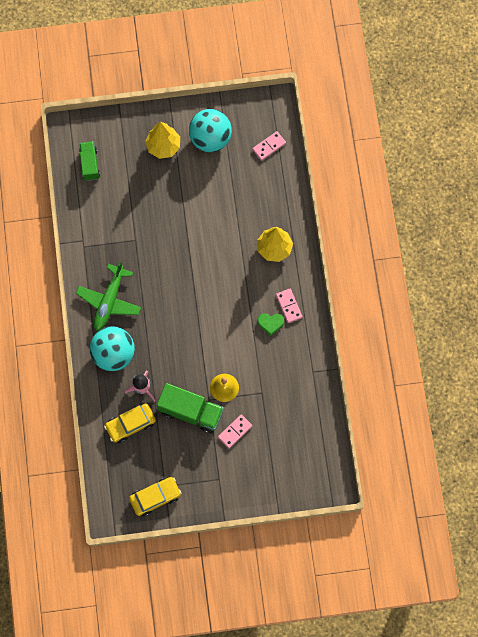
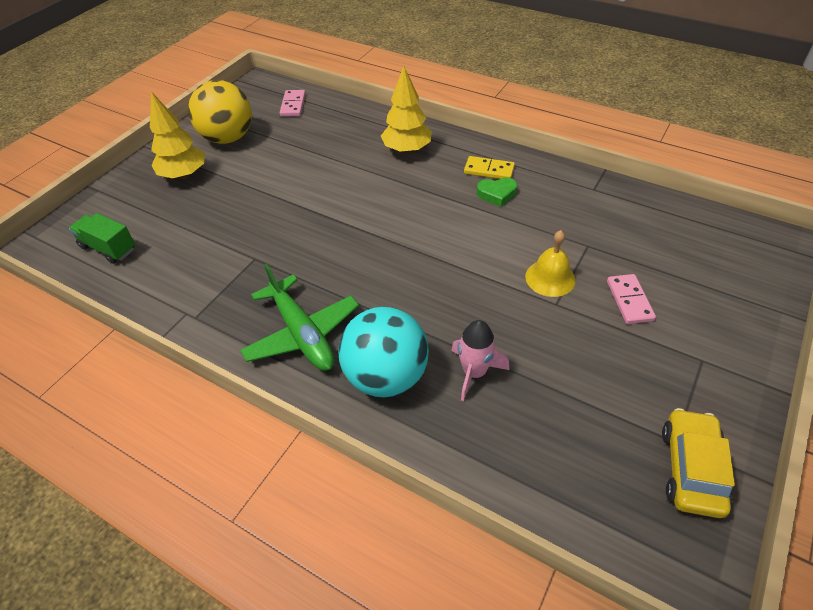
camera: 50 degrees left, 25 degrees down
(130, 424) = (524, 425): yellow car -> none
(191, 411) = (560, 333): green truck -> none
(210, 138) = (228, 138): turquoise ball -> yellow ball
(270, 323) = (497, 194): green heart -> green heart turned 45 degrees clockwise
(289, 306) = (489, 170): pink domino -> yellow domino

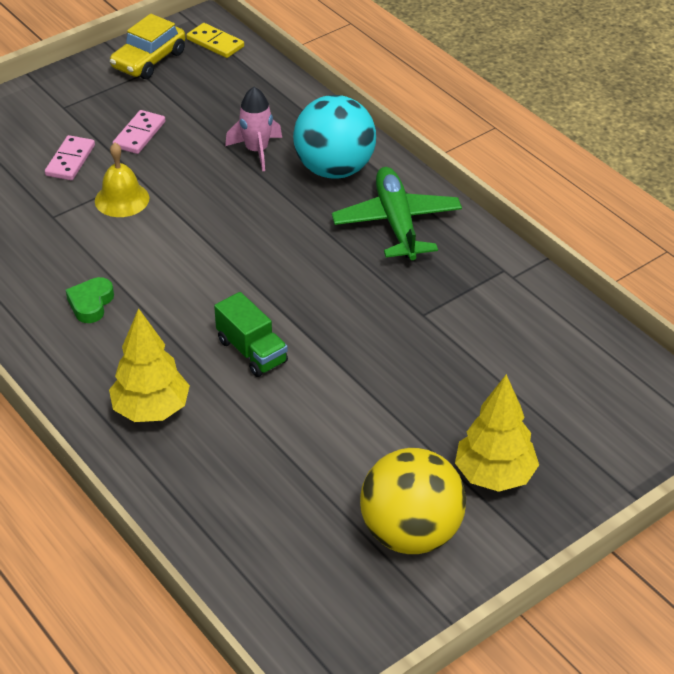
camera: 160 degrees left, 5 degrees down
(108, 248) = (605, 384): green truck -> green truck (252, 351)
(293, 105) = (275, 577): pink domino -> pink domino (139, 134)
(489, 170) = (70, 339): yellow domino -> yellow domino (215, 43)
(497, 194) = (91, 303): green heart -> green heart turned 90 degrees counterclockwise

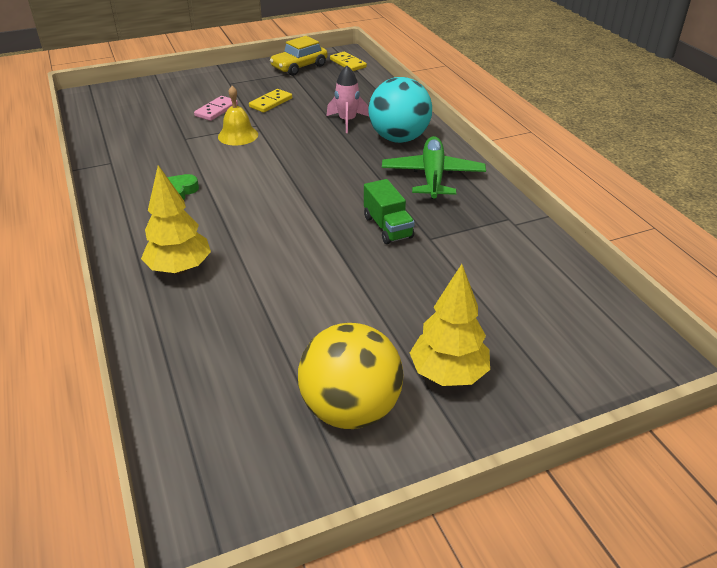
camera: 15 degrees right, 5 degrees down
(139, 134) = (271, 103): pink domino -> yellow domino
(252, 351) = (280, 241): green truck -> green truck (387, 227)

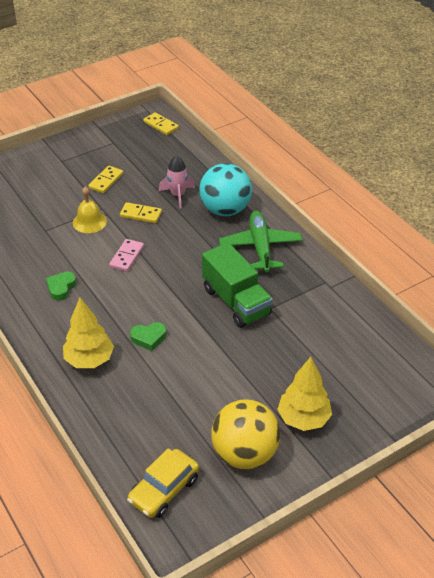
camera: 10 degrees left, 5 degrees up
(216, 110) = (61, 195): pink domino -> pink domino (127, 256)
(264, 253) = (148, 338): none -> green heart
(299, 67) = (118, 134): yellow car -> yellow car (164, 490)
(299, 134) = (141, 214): none -> yellow domino
(387, 227) = (236, 302): green truck -> green truck, size x1.59

